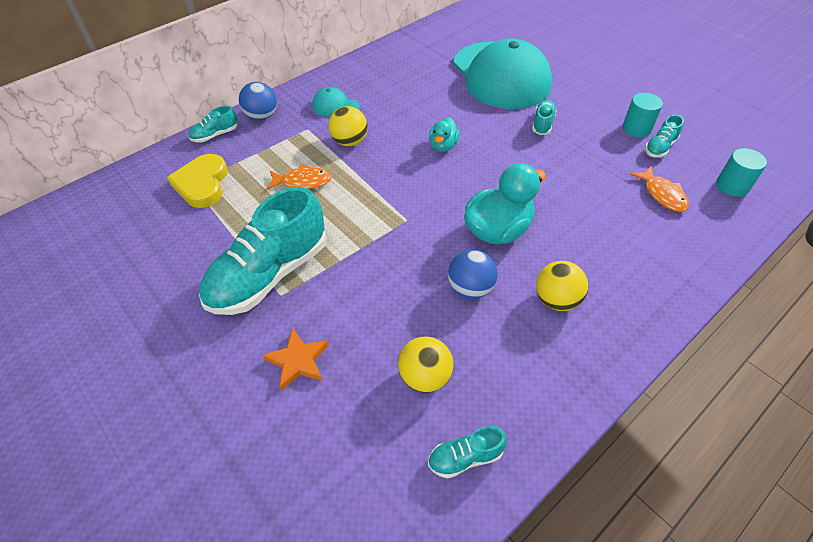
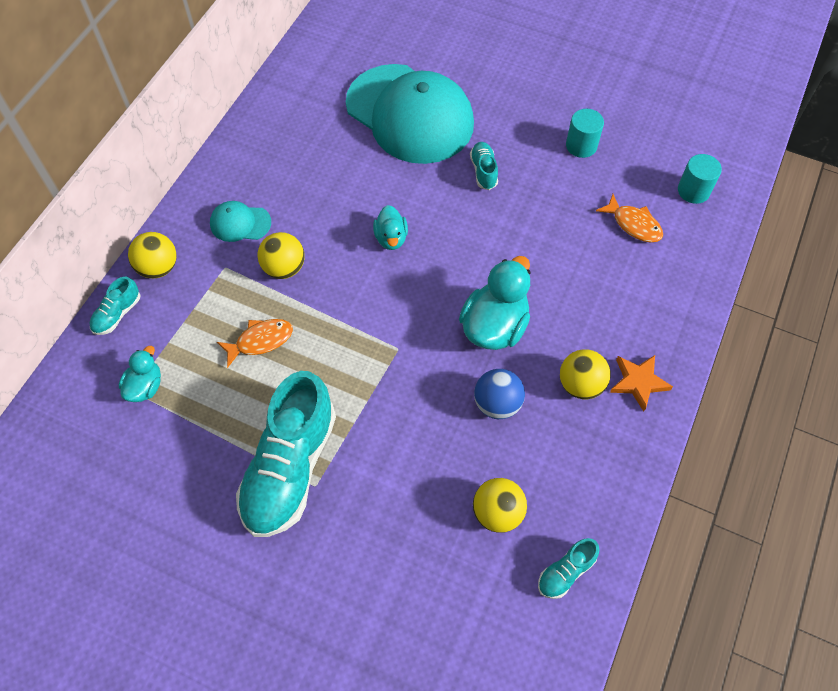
camera: 25 degrees left, 10 degrees up
(202, 184) = (145, 386): yellow heart -> turquoise duck
(262, 116) = (158, 267): blue ball -> yellow ball
(298, 361) = (373, 547): orange star -> orange star (638, 382)
(660, 147) = (612, 163): turquoise shoe -> none

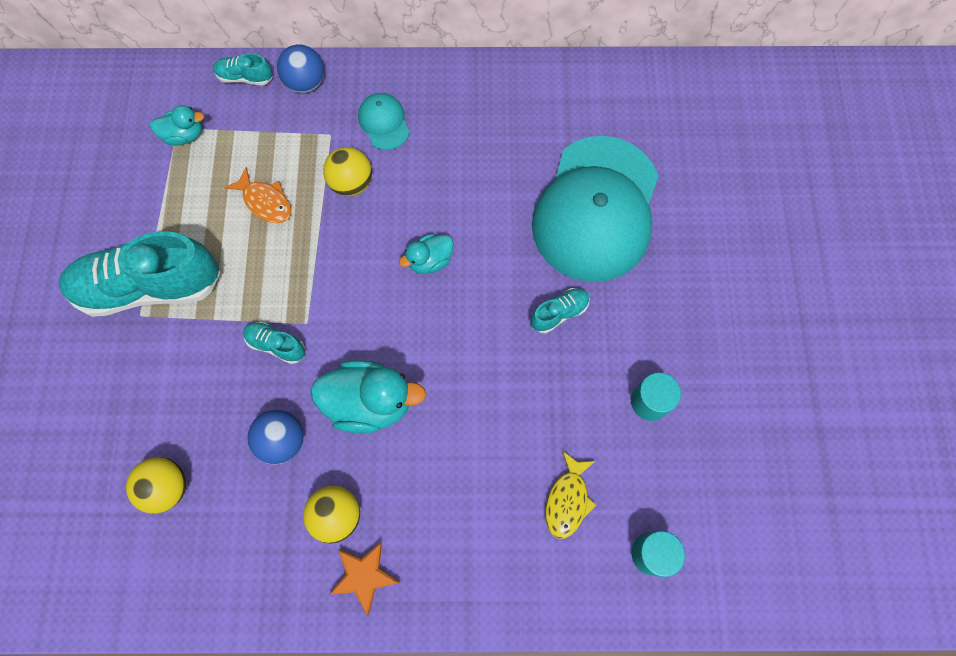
camera: 65 degrees right, 10 degrees up
(158, 267) = (305, 83): yellow ball -> blue ball
(565, 572) = (128, 576): turquoise shoe -> turquoise shoe (276, 345)
(633, 224) = (567, 500): orange fish -> yellow fish

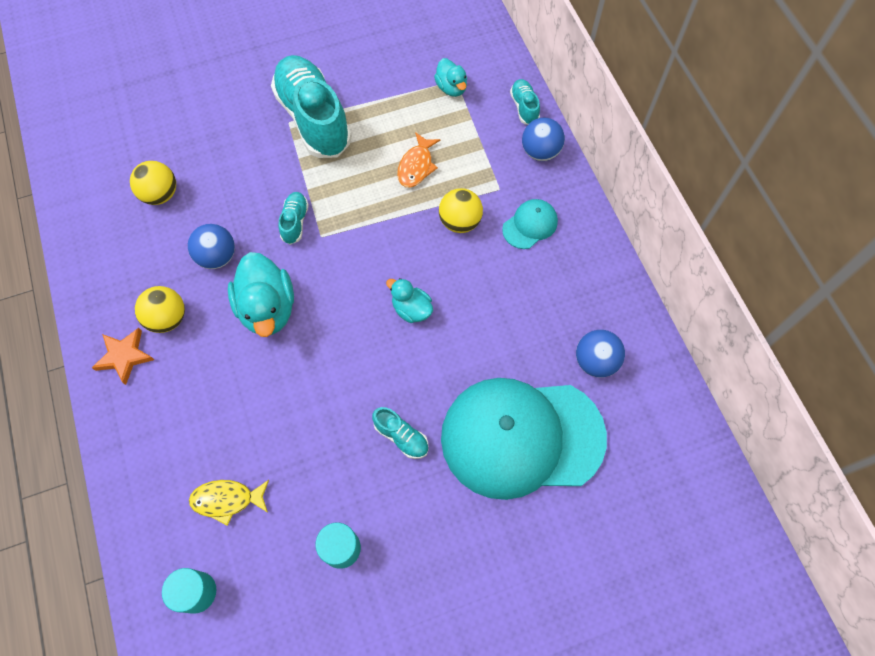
camera: 70 degrees right, 5 degrees down
(546, 122) = (595, 361): none -> blue ball

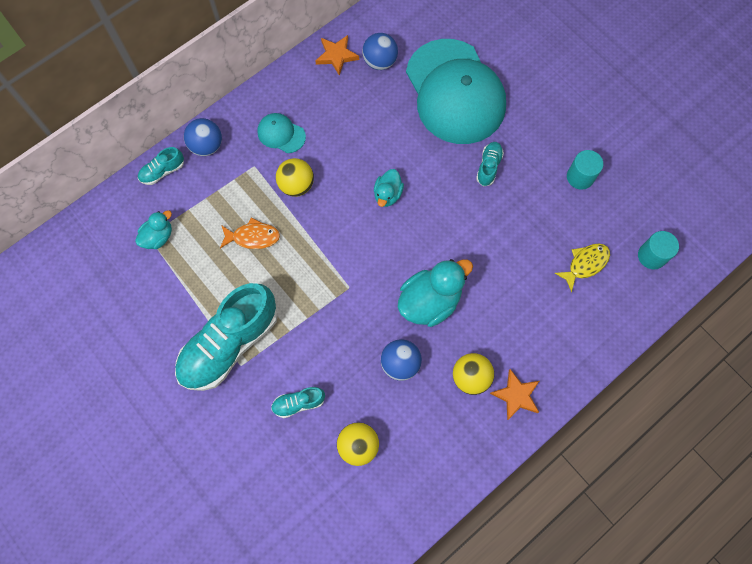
camera: 110 degrees left, 5 degrees up
(227, 500) = (585, 264): yellow fish -> yellow fish turned 105 degrees counterclockwise
(295, 222) = (343, 314): turquoise shoe -> turquoise shoe (298, 403)
(619, 314) = (336, 56): none -> orange star

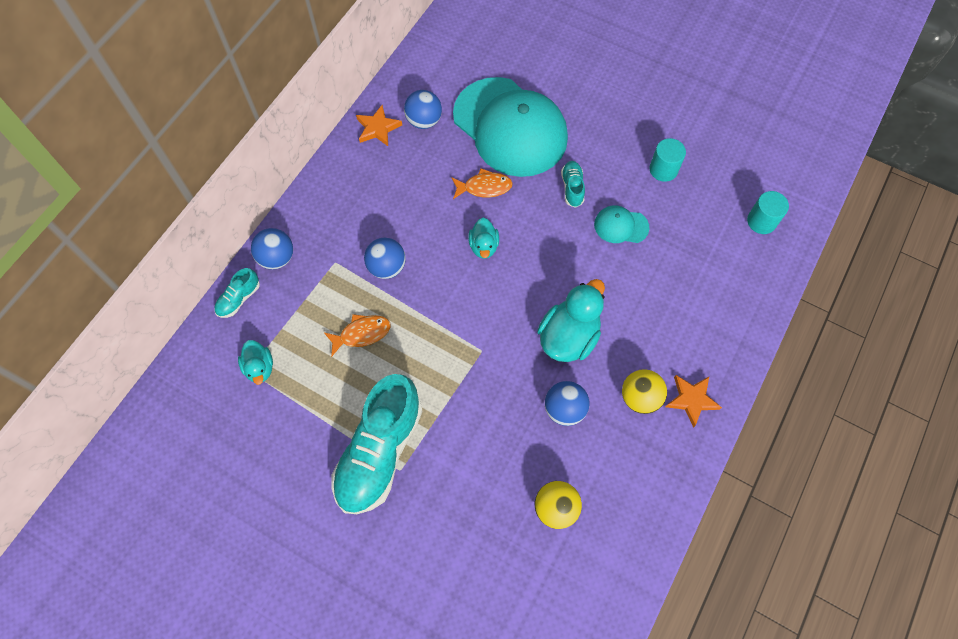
camera: 20 degrees left, 5 degrees down
(158, 237) = (259, 367): turquoise duck -> turquoise duck turned 135 degrees clockwise
(281, 134) = (351, 221): turquoise cap -> turquoise cap (621, 226)
(296, 185) = (387, 267): yellow ball -> blue ball
(298, 403) = (476, 487): turquoise shoe -> none
(409, 141) = (484, 187): none -> orange fish
(585, 264) = (703, 250): yellow fish -> none

